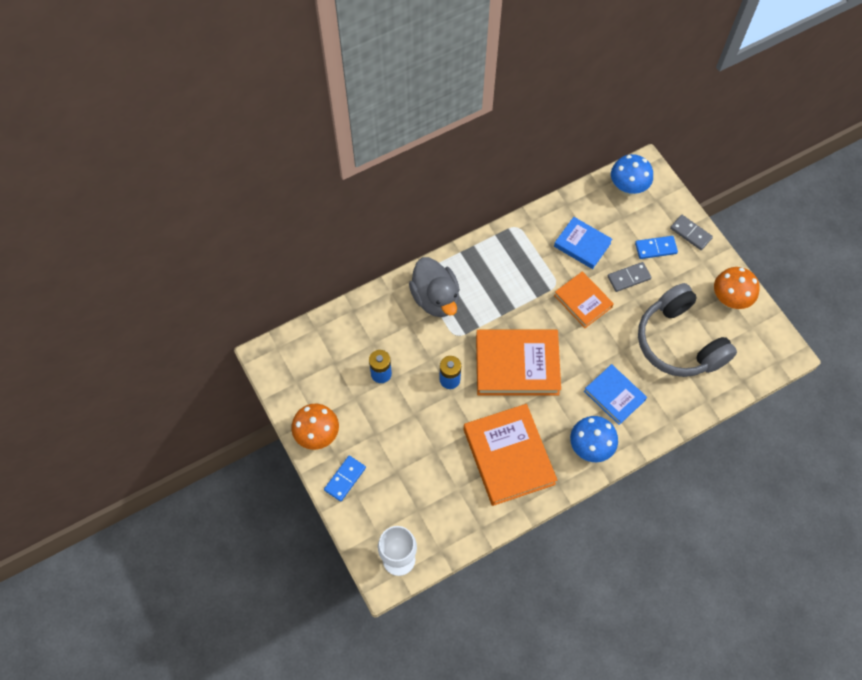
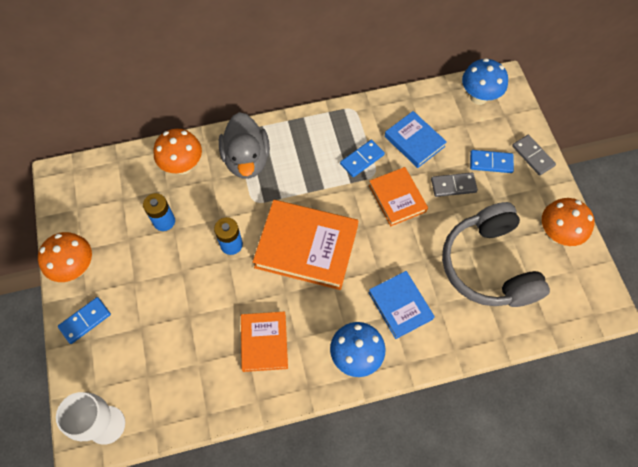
camera: 15 degrees right, 0 degrees up
(379, 318) = (183, 166): none -> orange mushroom
(508, 456) = (264, 342): orange book -> orange book, size x0.59
(540, 273) = (362, 159): none -> blue domino

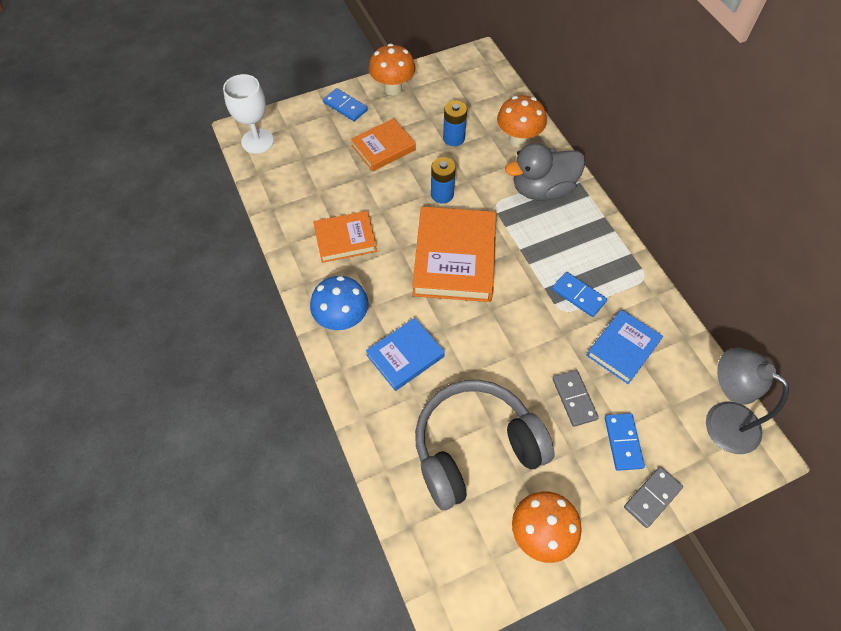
camera: 80 degrees right, 5 degrees down
(397, 198) = (538, 338): orange book -> orange book (383, 148)
(478, 97) = (721, 420): blue mushroom -> grey lamp

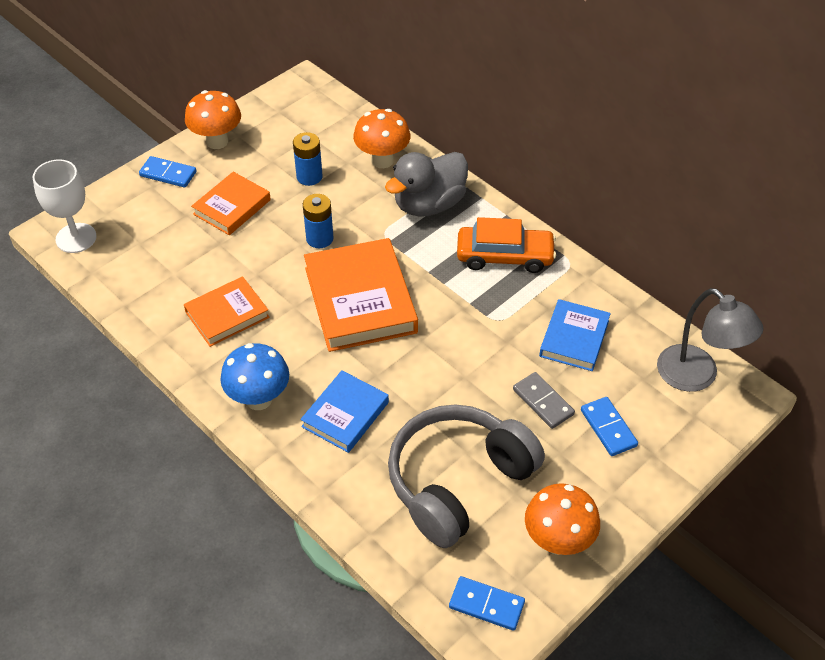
camera: 20 degrees left, 10 degrees down
(578, 295) = (508, 300): blue domino -> blue domino (486, 605)
(589, 254) = (504, 256): none -> orange car
(652, 497) = (656, 470): grey domino -> none
(721, 420) = (697, 376): grey lamp -> grey lamp turned 150 degrees counterclockwise

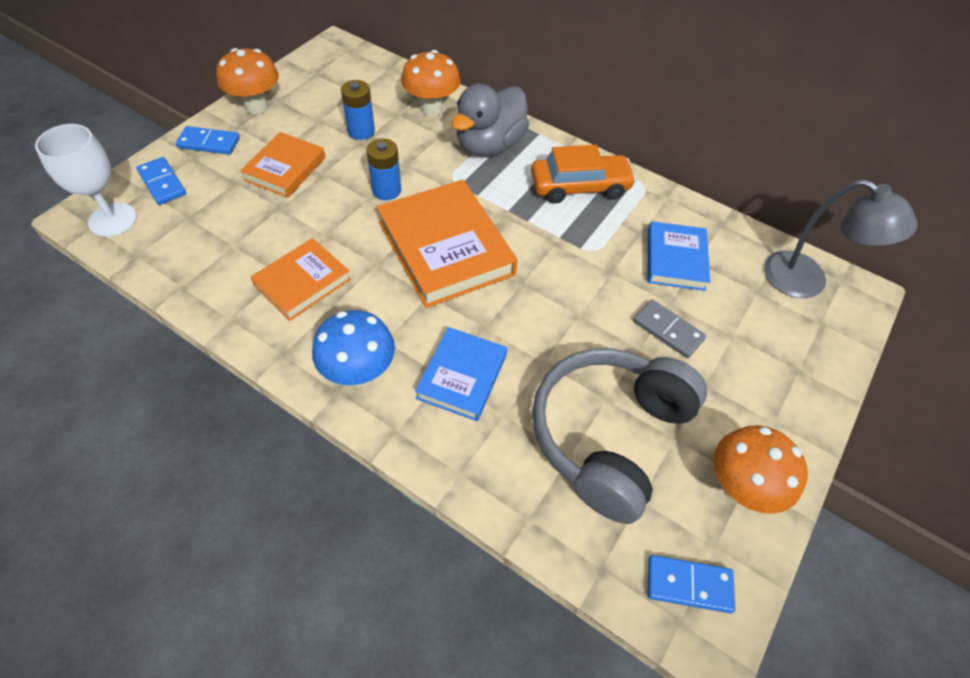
camera: 15 degrees left, 5 degrees up
(608, 428) = (743, 348): blue domino -> blue domino (162, 183)

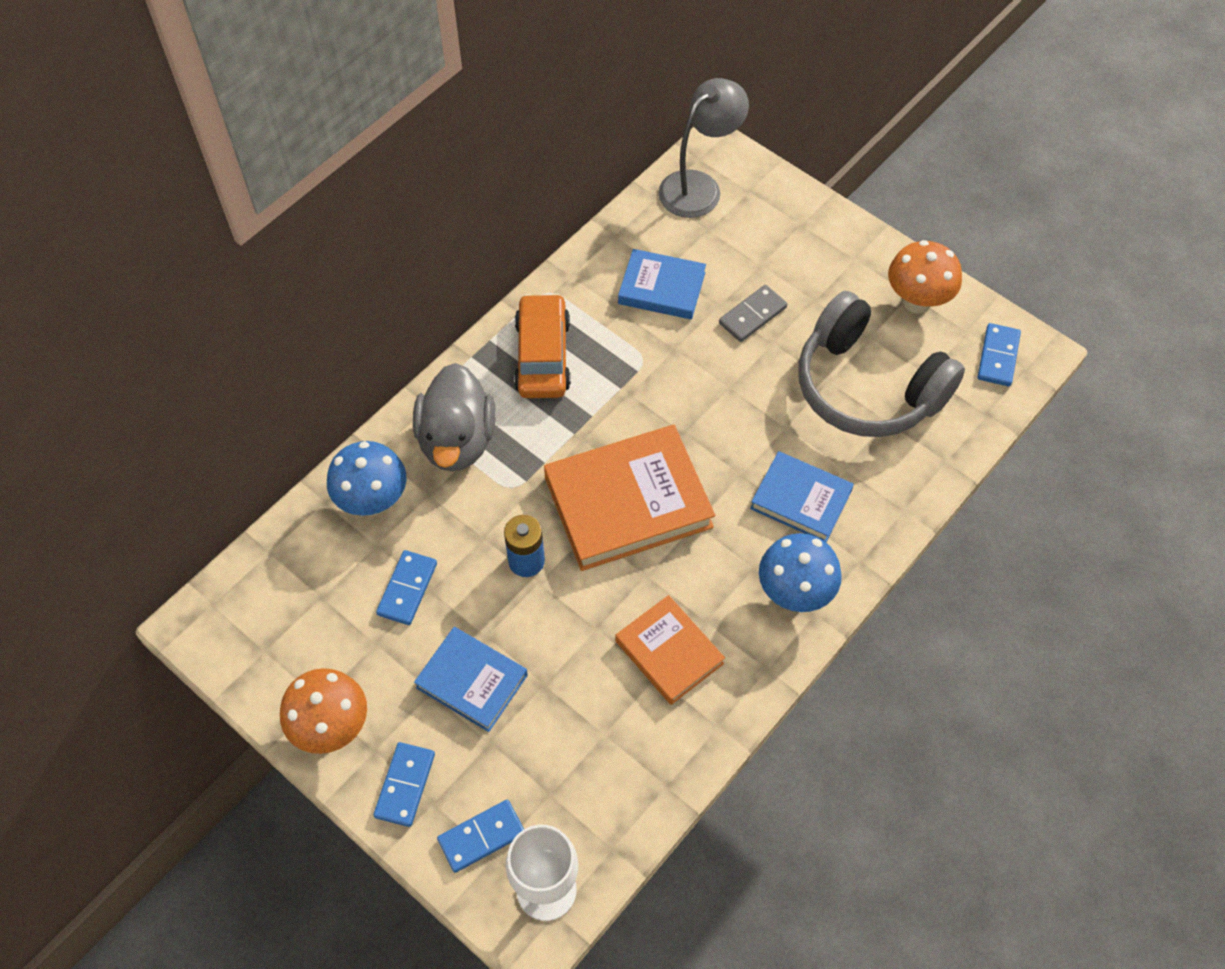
camera: 80 degrees left, 5 degrees up
(285, 169) = (472, 681): orange book -> blue book
(361, 131) = (407, 589): blue battery -> blue domino
(431, 109) = (373, 501): orange mushroom -> blue mushroom
(489, 145) = (457, 440): grey duck -> grey duck turned 45 degrees clockwise

